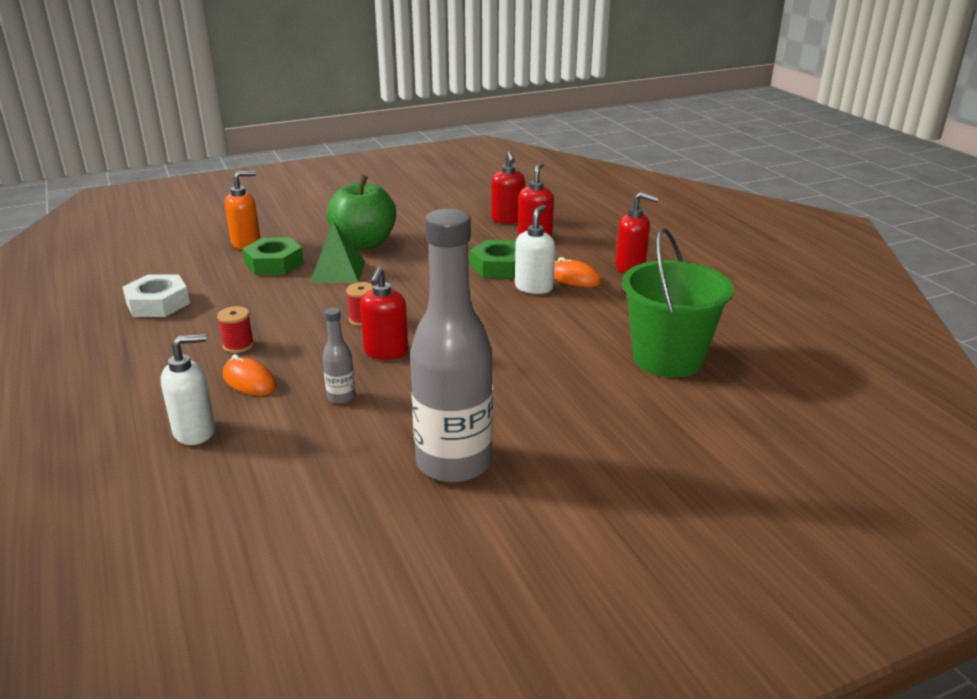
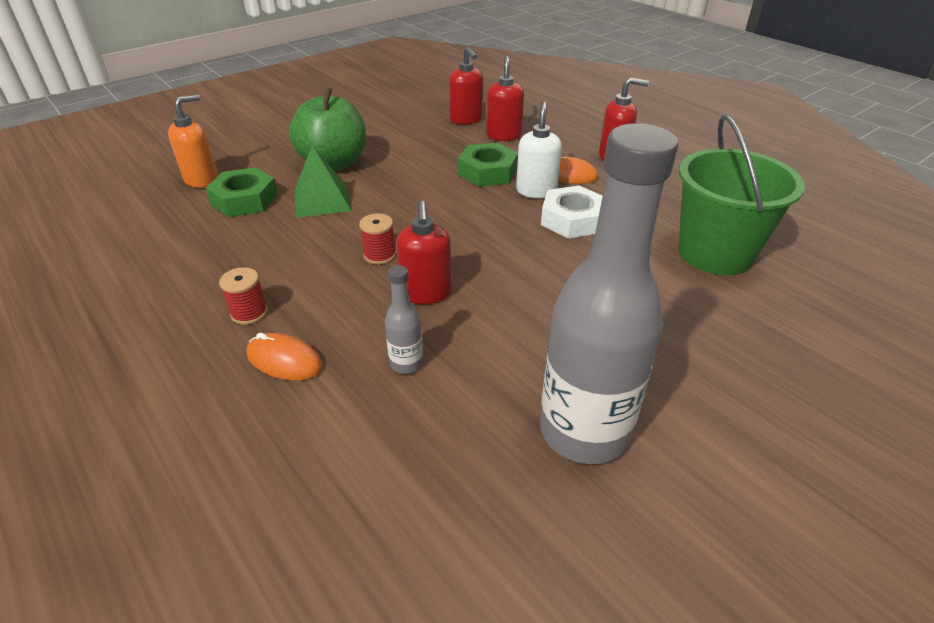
camera: 15 degrees left, 10 degrees up
(158, 303) = (124, 271): white nut -> white nut (572, 219)
(195, 431) = (247, 451): white soap dispenser -> none

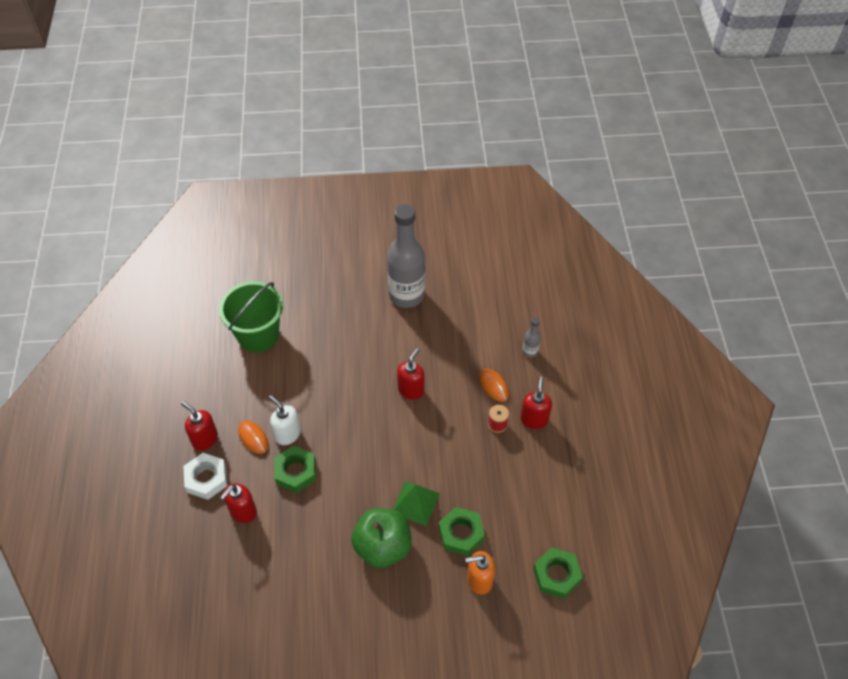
camera: 145 degrees left, 15 degrees up
(97, 213) = (556, 575): none -> green nut
(379, 255) = (414, 430): red spool -> none
(406, 363) = (446, 356): grey bottle -> grey bottle (530, 351)
(466, 120) = (246, 554): red soap dispenser -> red soap dispenser (534, 419)
(536, 191) = (287, 434): white soap dispenser -> white soap dispenser turned 90 degrees clockwise
(572, 219) = (295, 398): white nut -> white nut (206, 479)

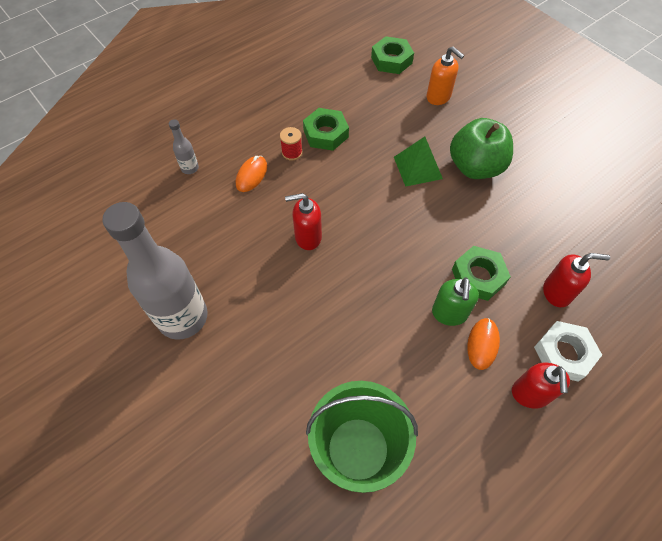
camera: 125 degrees left, 5 degrees up
(287, 434) = (449, 313): white soap dispenser -> green soap dispenser
(461, 534) = (414, 125): green nut -> green nut (326, 134)
(534, 419) = (266, 131): red soap dispenser -> none

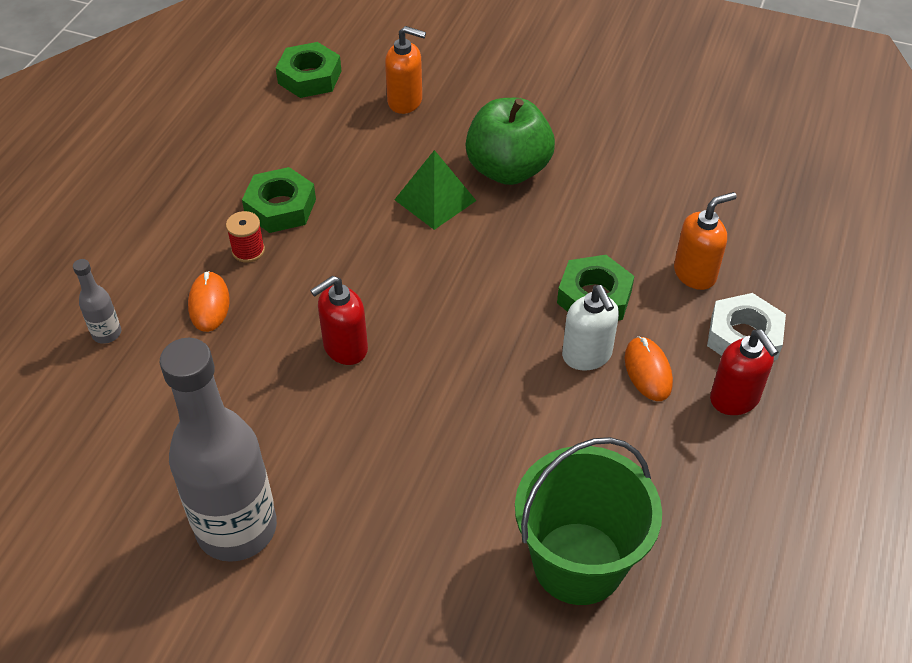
camera: 30 degrees left, 10 degrees down
(449, 313) = (587, 355): green soap dispenser -> white soap dispenser
(557, 292) = (695, 273): red soap dispenser -> orange soap dispenser

